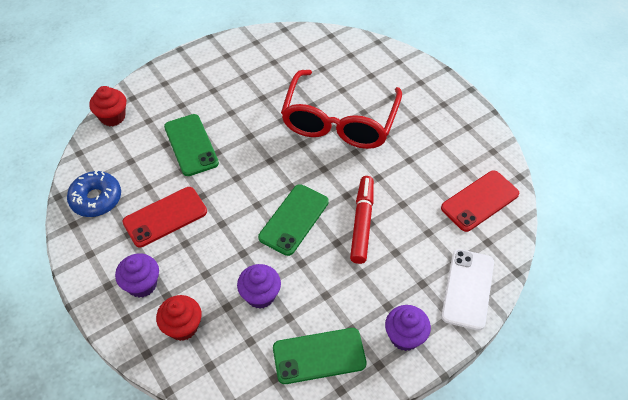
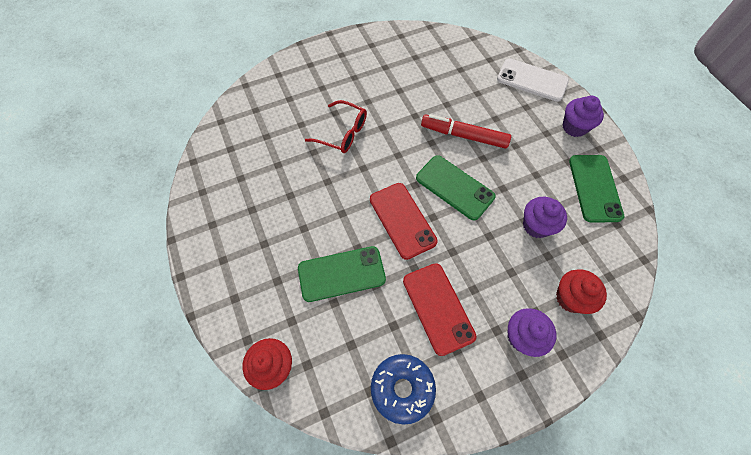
camera: 80 degrees left, 10 degrees up
(339, 122) = (343, 133): red glasses -> red glasses, size x0.51
(479, 201) = (450, 55): red phone -> red phone (402, 220)

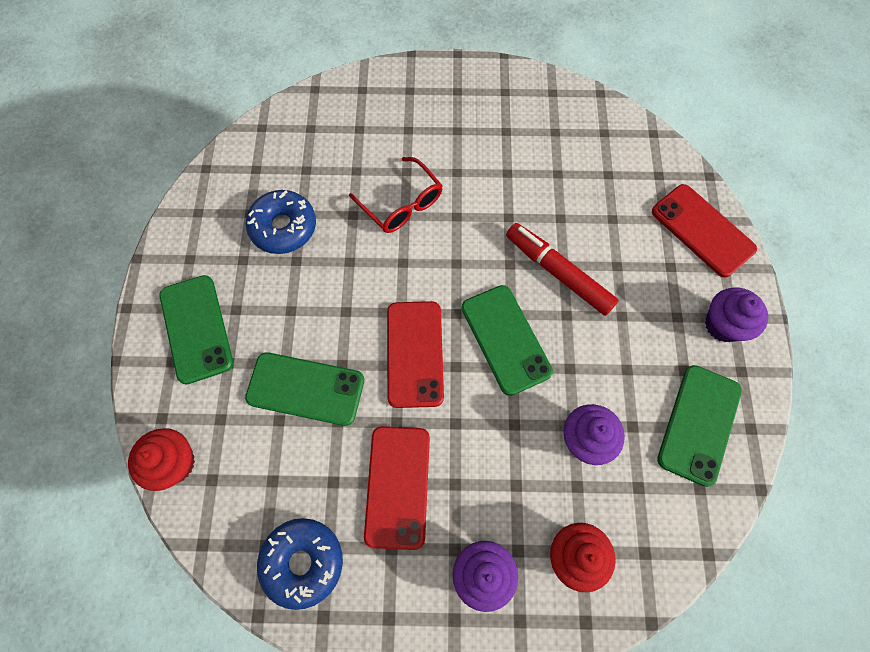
camera: 25 degrees right, 5 degrees up
(242, 268) = (196, 329): none -> green phone
(270, 177) = (283, 227): none -> blue donut
(532, 80) = (702, 230): white phone -> red phone

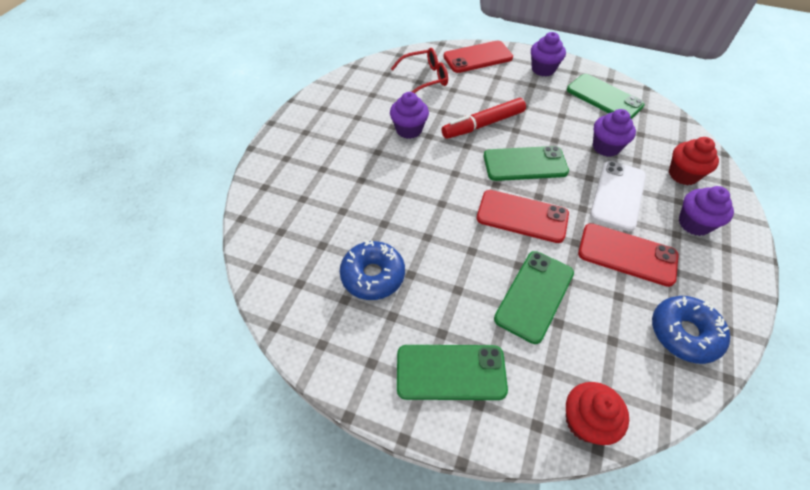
camera: 70 degrees left, 15 degrees down
(402, 204) = (389, 190): red glasses -> red glasses (425, 78)
(495, 465) = (618, 195): none -> white phone
(509, 192) = (409, 130): none -> purple cupcake

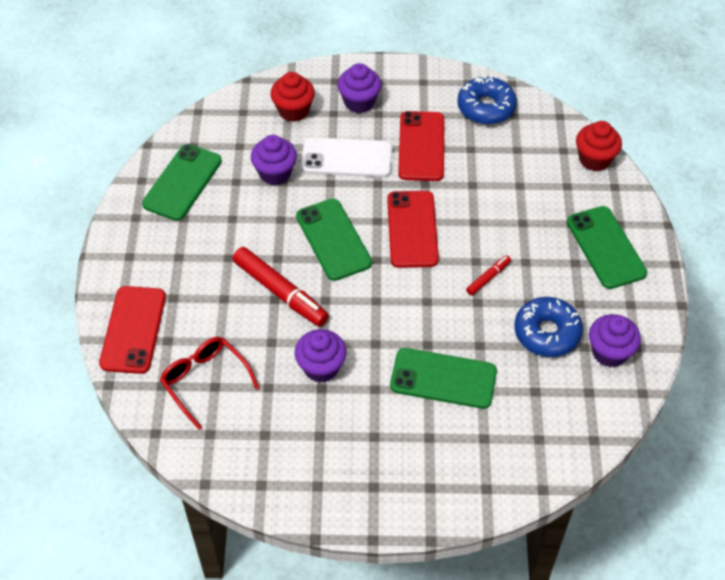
camera: 110 degrees left, 0 degrees up
(449, 253) = (488, 278): none -> red marker
(478, 57) = (133, 330): red phone -> red phone turned 45 degrees clockwise
(534, 295) = (501, 205): green phone -> green phone (443, 378)
(543, 69) = (140, 250): purple cupcake -> purple cupcake (609, 352)

